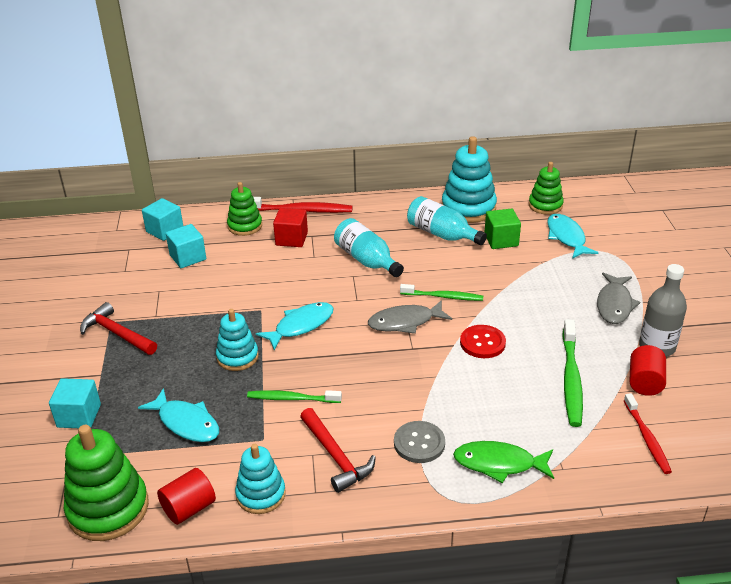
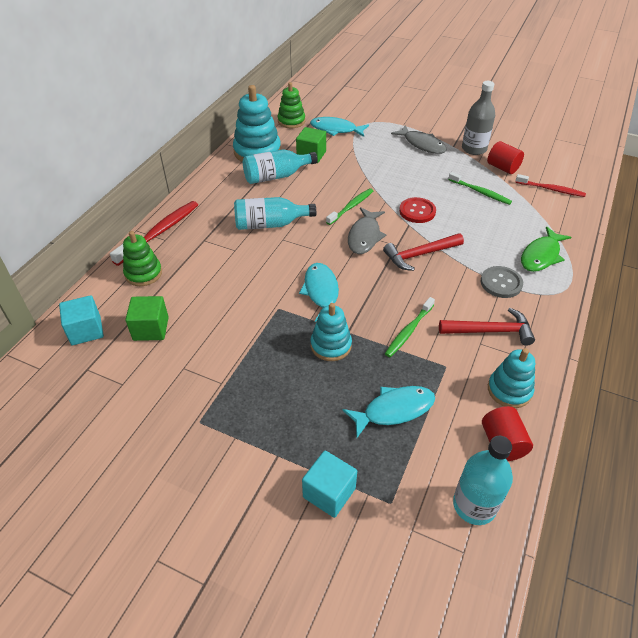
camera: 60 degrees left, 10 degrees up
(108, 509) = (474, 505): green stacking toy -> turquoise bottle
(117, 334) = (223, 422): red hammer -> red hammer (420, 255)
(188, 257) = (151, 329): turquoise cube -> green cube
(291, 239) = (196, 253): red cube -> none
(571, 378) = (480, 192): green toothbrush -> green toothbrush, size x0.66

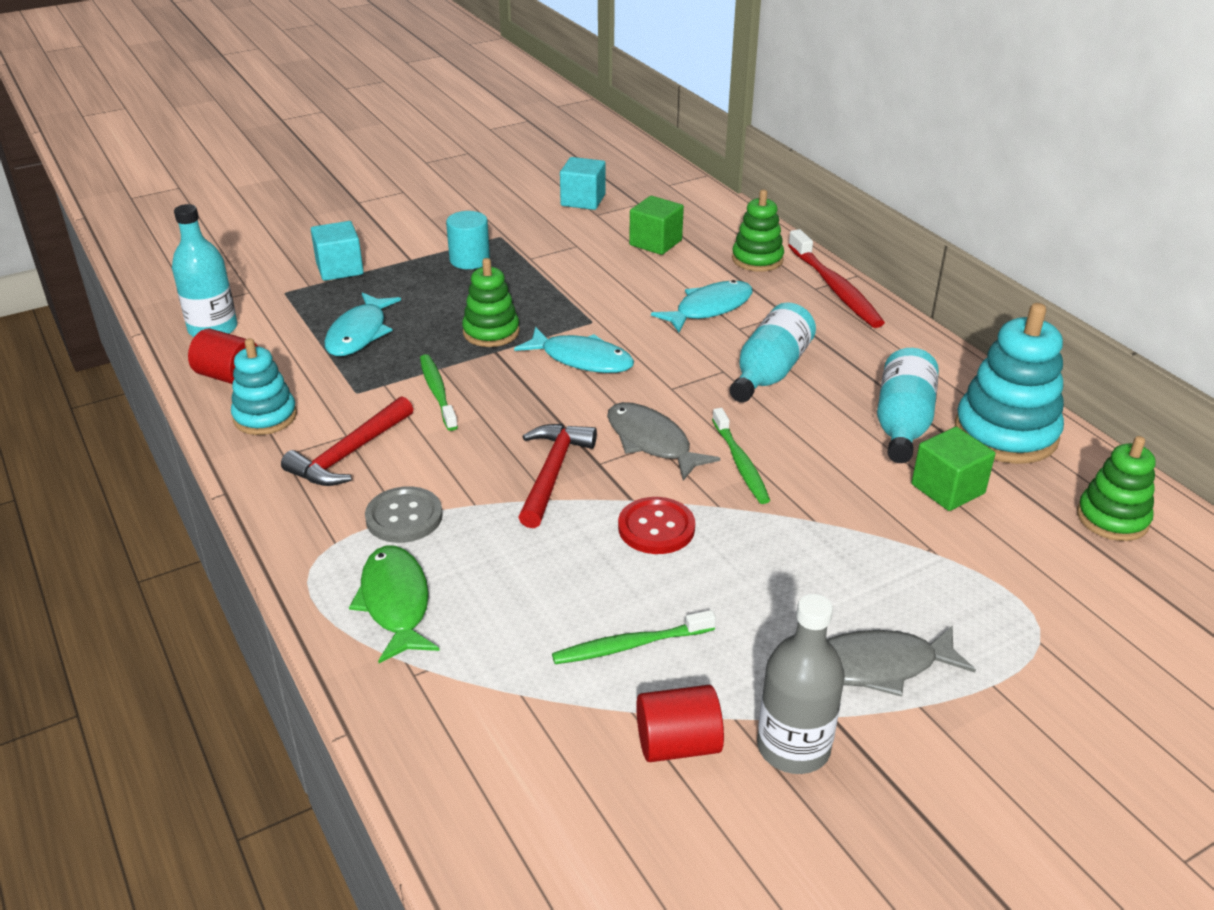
camera: 125 degrees right, 10 degrees down
(86, 330) = (695, 212): turquoise cube -> turquoise cube (583, 200)
(250, 416) = (469, 260): none -> turquoise cylinder
(331, 345) = (491, 332): turquoise stacking toy -> green stacking toy
(336, 129) = (1035, 565): turquoise fish -> turquoise fish (709, 308)
(550, 189) = (531, 769): red toothbrush -> none

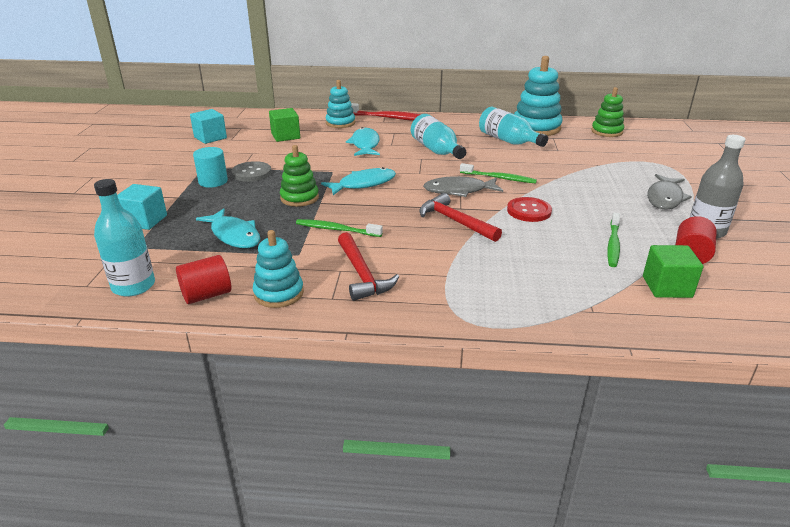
camera: 55 degrees left, 5 degrees down
(395, 603) = (525, 299): green fish -> none
(404, 517) = (447, 274): grey button -> grey button (251, 173)
(757, 259) = (340, 123): green stacking toy -> turquoise stacking toy
(947, 489) = (561, 148): green cube -> green cube (667, 287)

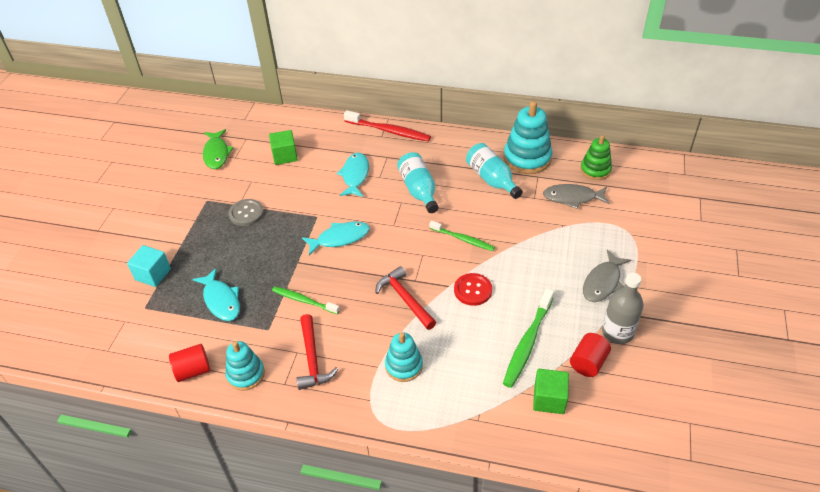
camera: 10 degrees right, 15 degrees up
(133, 286) = (141, 354): turquoise bottle -> none
(210, 138) = (217, 153): turquoise cube -> green fish
(213, 181) = (212, 223): turquoise cylinder -> none
(299, 198) = (281, 254): green stacking toy -> none
(340, 123) = (340, 136): turquoise stacking toy -> turquoise stacking toy (404, 366)
(459, 191) = (421, 255): grey fish -> grey fish (572, 198)
(613, 244) = (528, 342): green toothbrush -> green toothbrush, size x1.51

